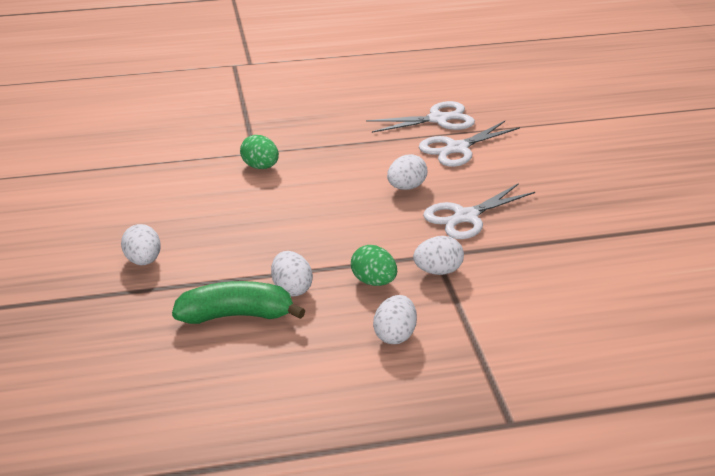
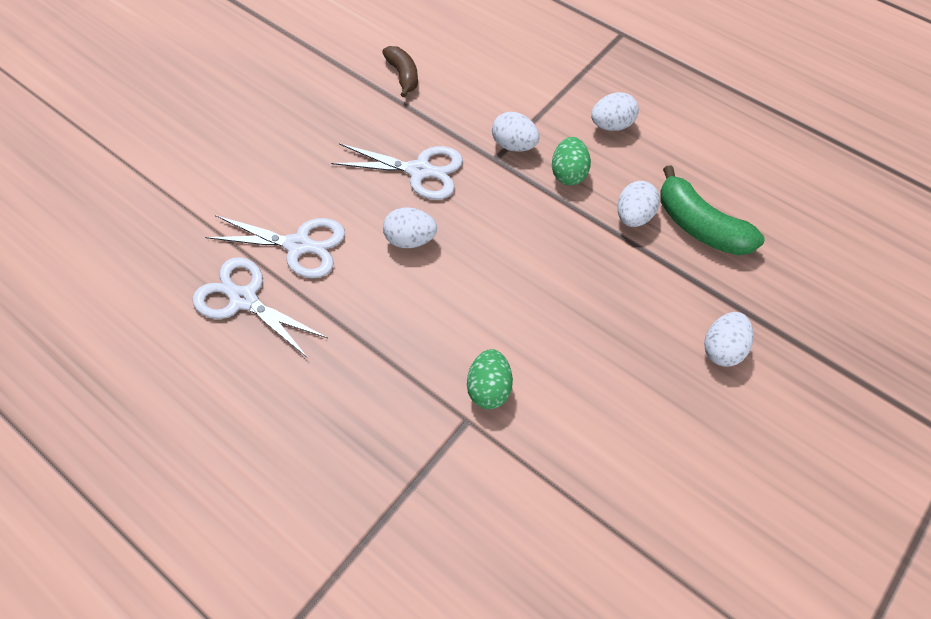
camera: 130 degrees left, 25 degrees up
(589, 256) = (403, 75): none -> brown banana

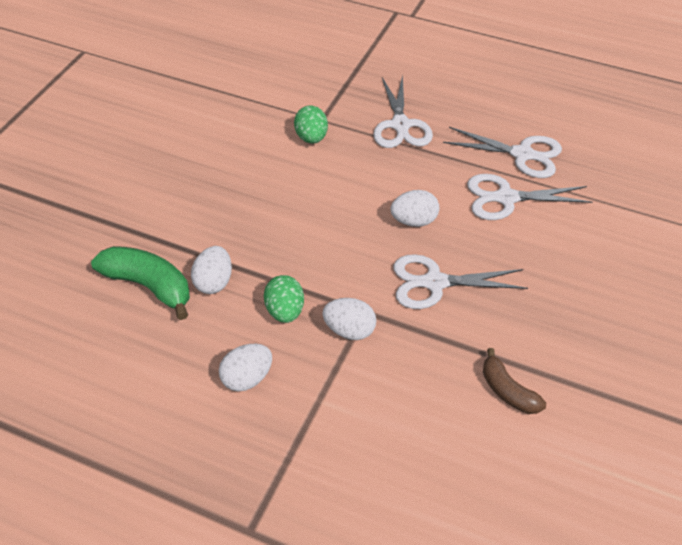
camera: 165 degrees right, 10 degrees down
(366, 382) = (400, 125): none -> white scissors
(722, 349) = (134, 193): white egg -> none

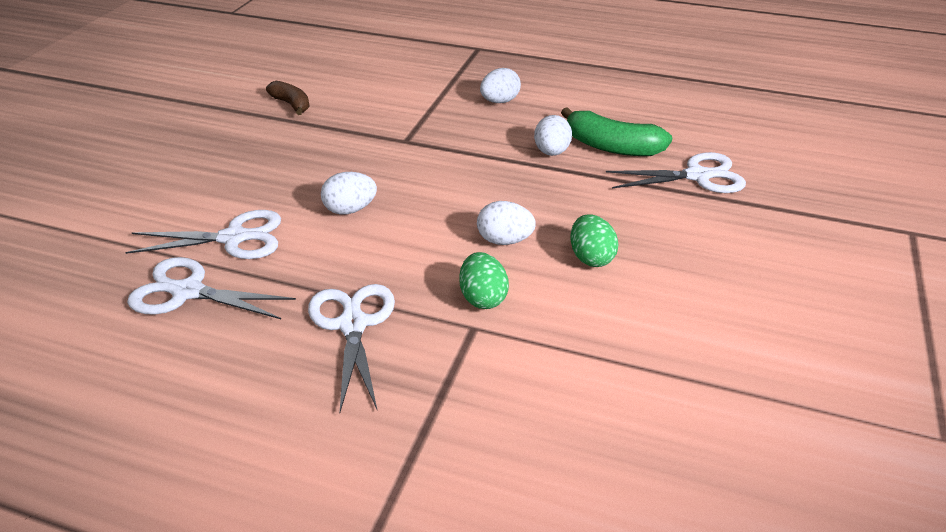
camera: 175 degrees right, 10 degrees down
(285, 311) = (478, 137): green egg -> green egg (591, 258)
(349, 330) = (419, 129): white egg -> white egg (504, 240)
(434, 283) = (337, 162): white scissors -> white scissors (697, 176)

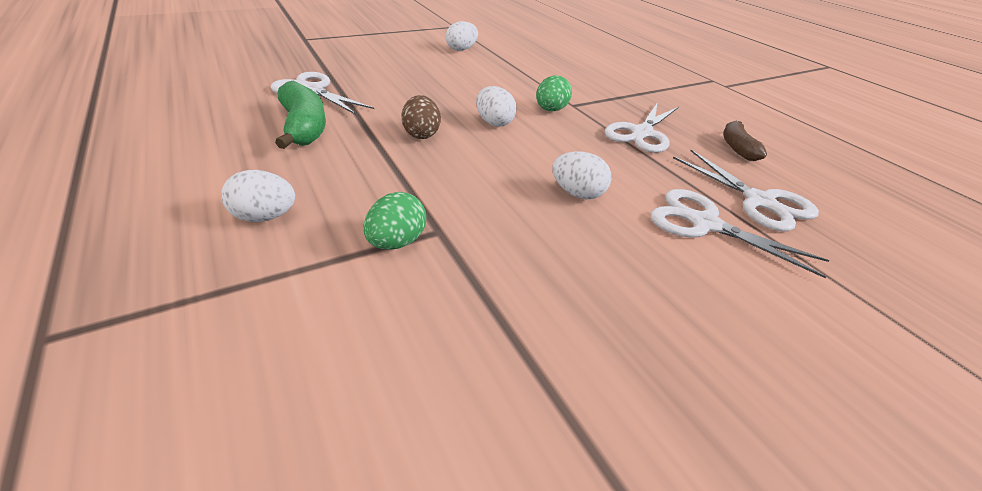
camera: 140 degrees left, 0 degrees up
(291, 104) = (499, 411): brown banana -> brown banana (737, 148)
(533, 191) = (421, 134): none -> brown egg
(551, 152) = (349, 147): white egg -> white egg (461, 49)
(591, 258) = (462, 96): green egg -> green egg (397, 242)

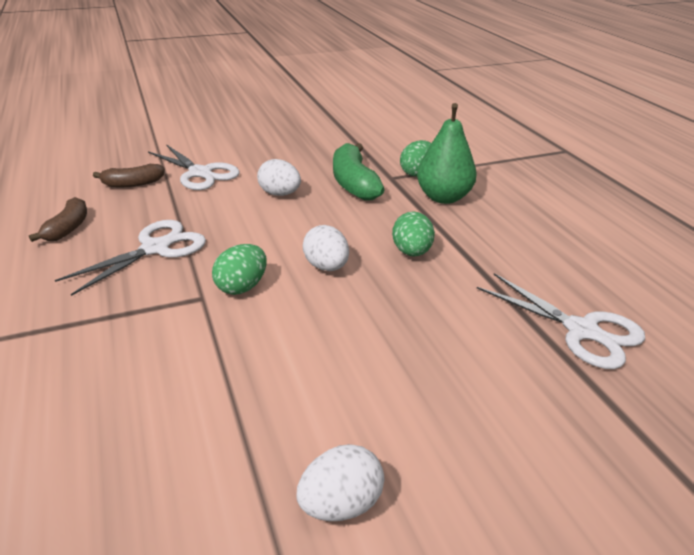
camera: 170 degrees left, 5 degrees down
(265, 217) = (510, 188): white egg -> none
(304, 127) = (542, 264): green banana -> green banana (354, 183)
(370, 197) = (443, 197): none -> green pear
(421, 134) = (411, 252): brown egg -> green egg
(760, 201) = (133, 184): white scissors -> brown banana

